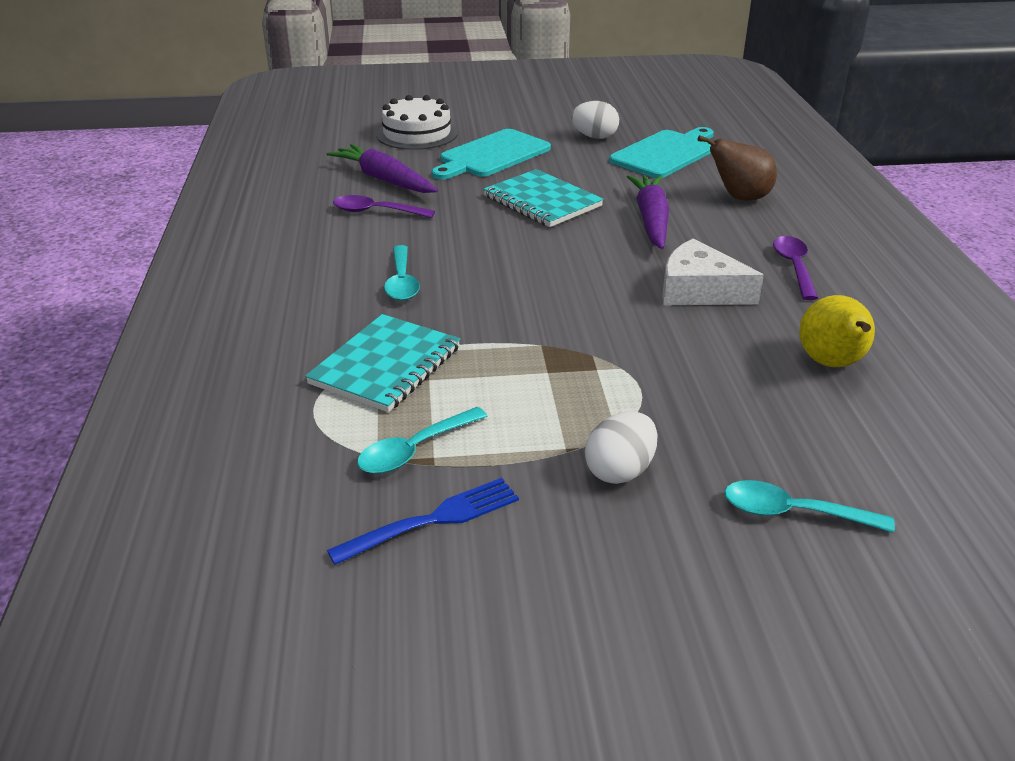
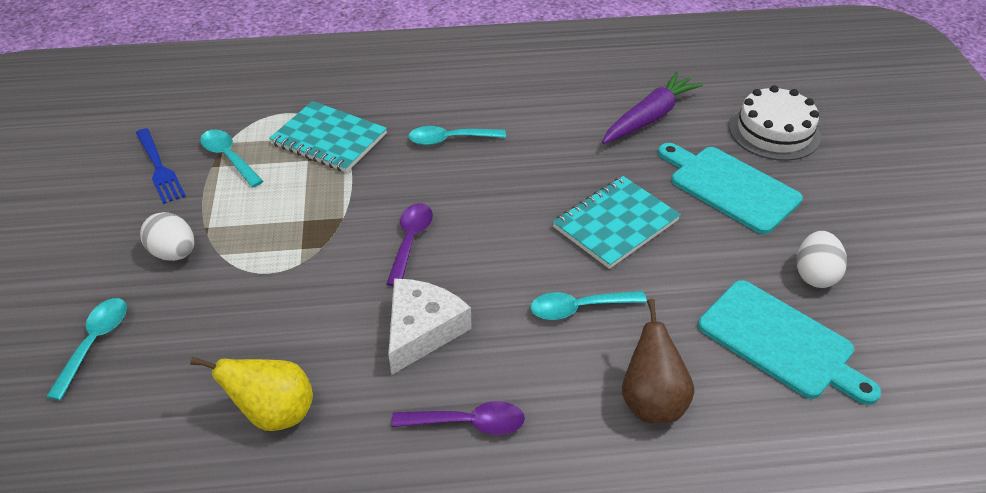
camera: 90 degrees right, 10 degrees up
(376, 212) = (578, 117): purple spoon -> purple spoon (410, 241)
(651, 220) = (579, 308): purple carrot -> turquoise spoon

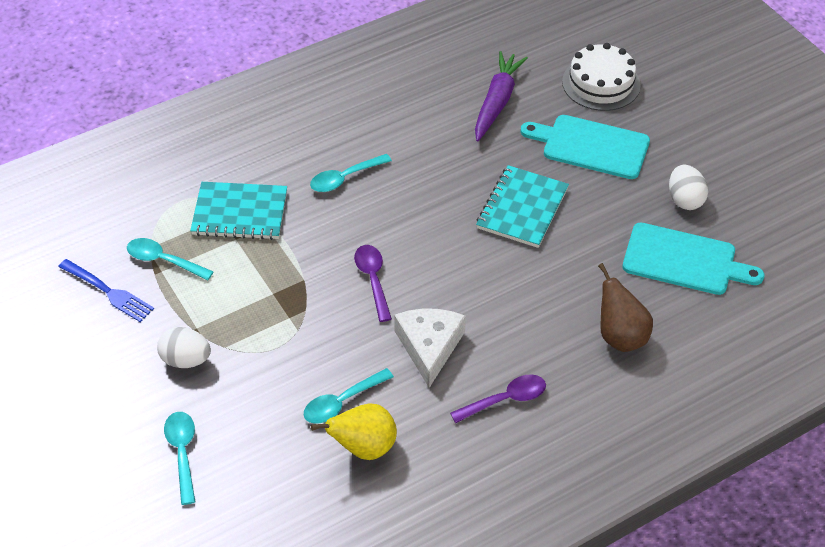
camera: 25 degrees left, 5 degrees up
(579, 308) = (533, 287): turquoise spoon -> turquoise spoon (342, 402)

